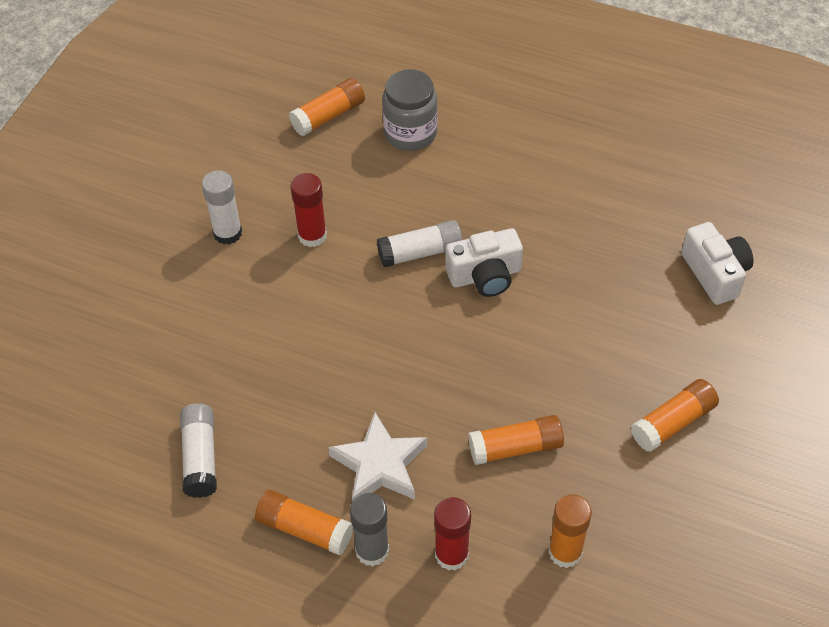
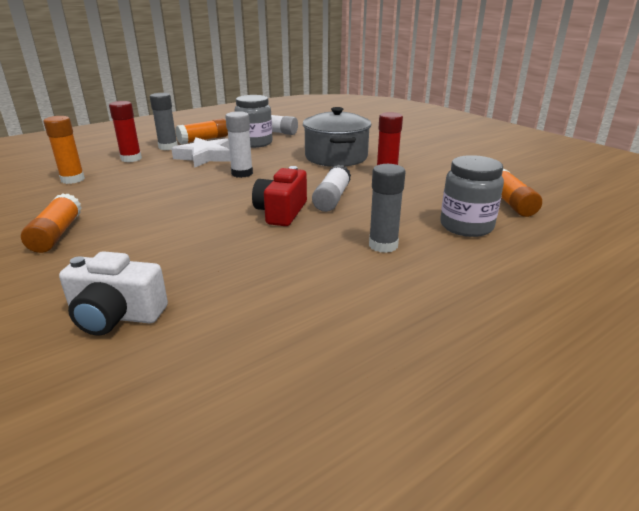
camera: 120 degrees right, 25 degrees down
(227, 233) = (413, 157): white glue stick -> white glue stick (242, 173)
(277, 445) = (255, 143): none -> grey jar
(279, 312) = (336, 157): none -> grey pot
(485, 275) = (281, 212): white camera -> red camera
(492, 174) = (383, 245): none -> grey glue stick
(515, 447) = (149, 185): orange glue stick -> none

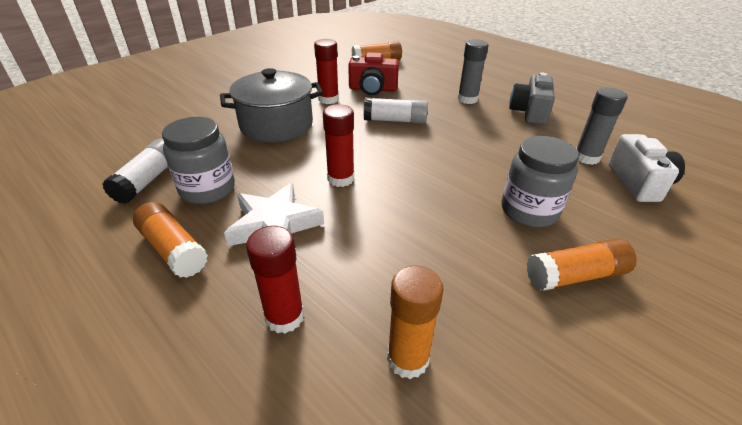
camera: 100 degrees left, 10 degrees up
(168, 147) = (214, 286): grey glue stick -> grey glue stick (586, 157)
(242, 173) = (340, 179): white glue stick -> red glue stick
(281, 212) = (436, 141): red camera -> red camera (373, 89)
(334, 285) = (529, 112): none -> grey camera
(466, 226) = (422, 75): grey jar -> grey jar (529, 211)

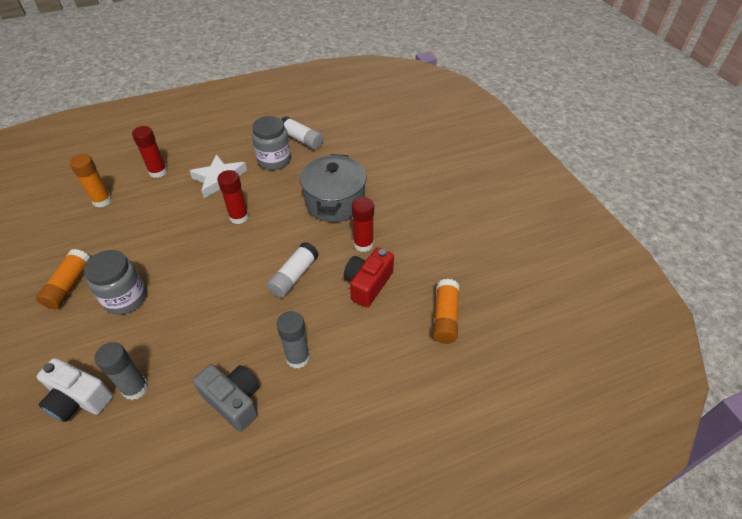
camera: 115 degrees right, 10 degrees up
(173, 249) = (231, 145): orange glue stick -> none

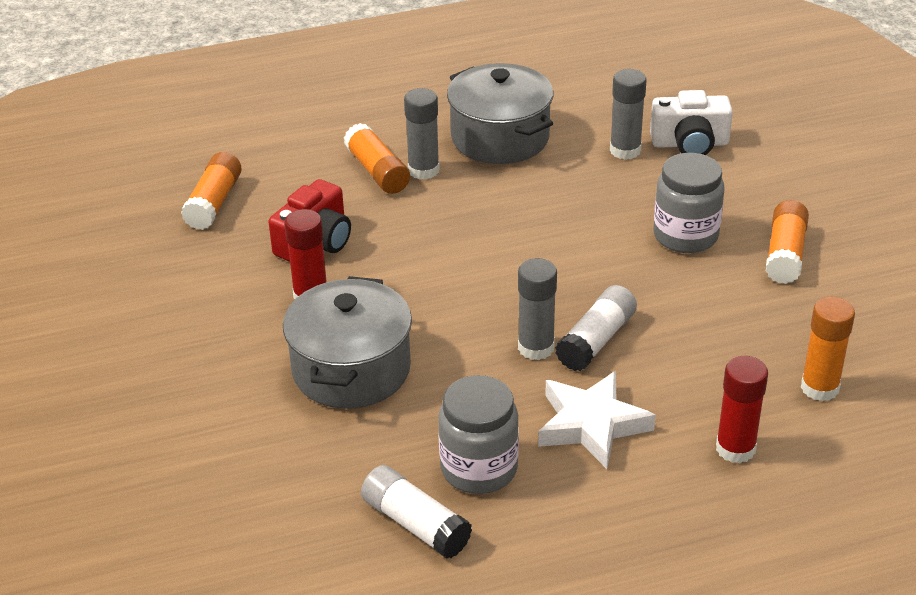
camera: 175 degrees left, 10 degrees down
(79, 399) = (690, 144): white camera -> white camera turned 150 degrees clockwise
(234, 401) = (500, 138): grey camera -> grey pot
(239, 217) = (536, 348): red glue stick -> grey glue stick
(294, 276) = (429, 255): white glue stick -> white glue stick (596, 340)
(333, 355) = (377, 171): none -> orange glue stick

